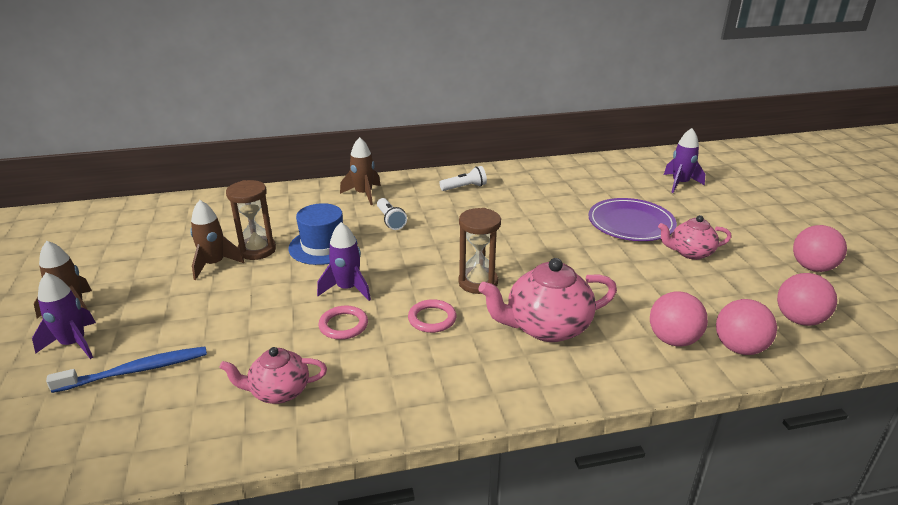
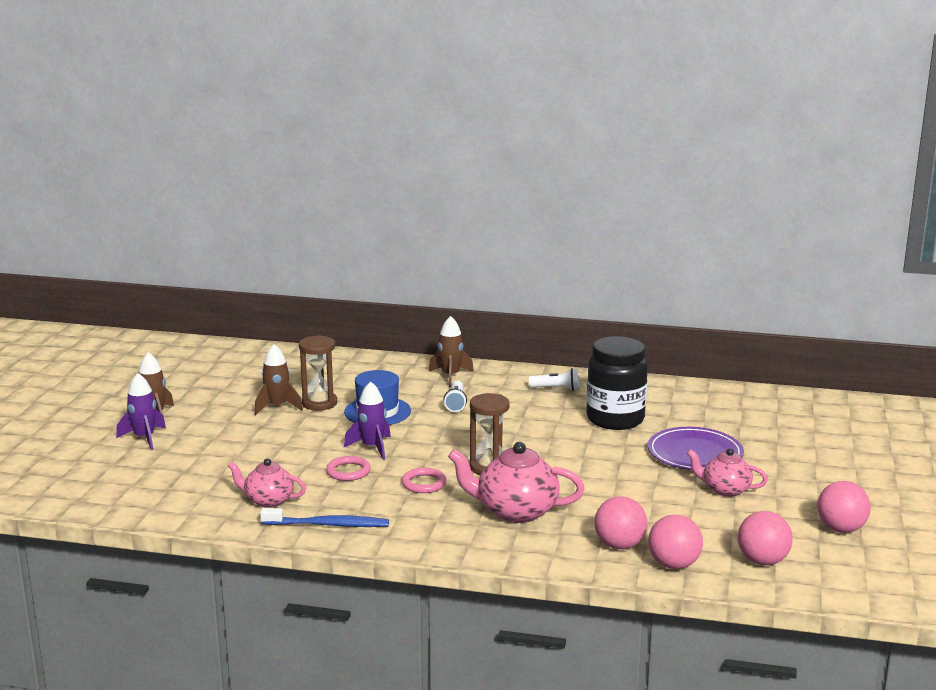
camera: 25 degrees right, 10 degrees down
(136, 370) = (178, 464): blue toothbrush -> blue toothbrush (328, 525)
(538, 205) = (615, 419): none -> black jar
(680, 184) = (799, 430): purple rocket -> none

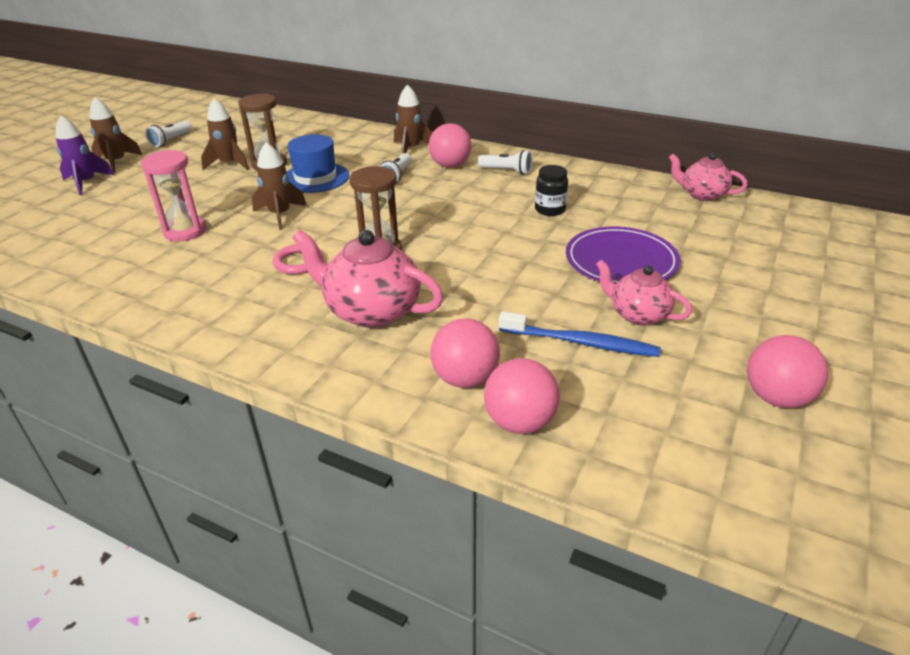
camera: 15 degrees right, 15 degrees up
(189, 389) = (170, 140): none -> white flashlight
(268, 500) = (129, 262): pink teapot -> pink teapot (702, 195)
(294, 470) = (185, 231): none -> pink hourglass
(328, 525) = (160, 300): blue toothbrush -> blue toothbrush (581, 342)
(348, 471) = (235, 239): pink ring -> none
(372, 447) = (280, 215): purple rocket -> brown rocket
(615, 419) = (550, 210): black jar -> black jar, size x0.48
(762, 561) = (646, 436): pink ball -> pink ball (450, 165)

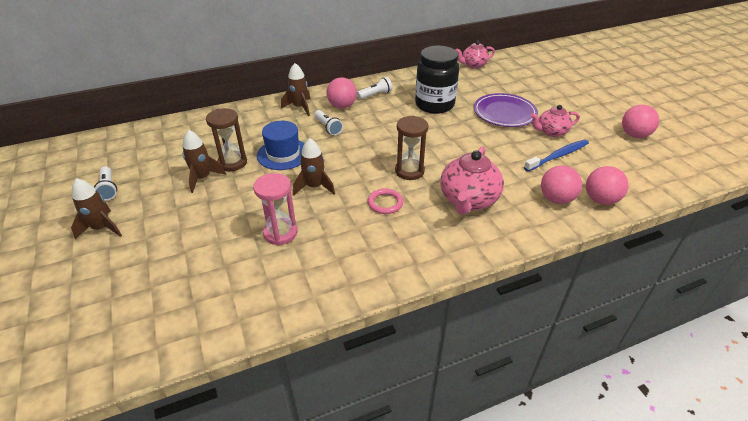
camera: 50 degrees left, 5 degrees up
(86, 183) = (115, 256): purple rocket -> none
(371, 311) = (468, 200): pink teapot -> pink teapot turned 45 degrees counterclockwise
(550, 210) = (434, 105): black jar -> black jar, size x2.07

